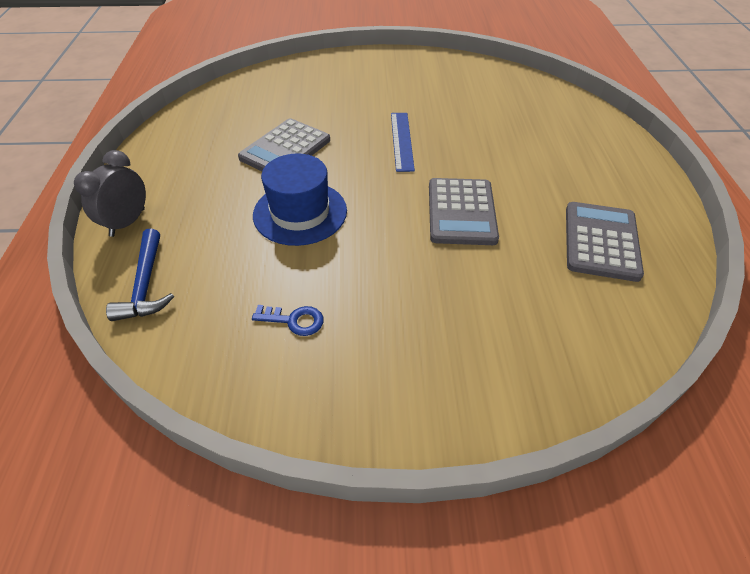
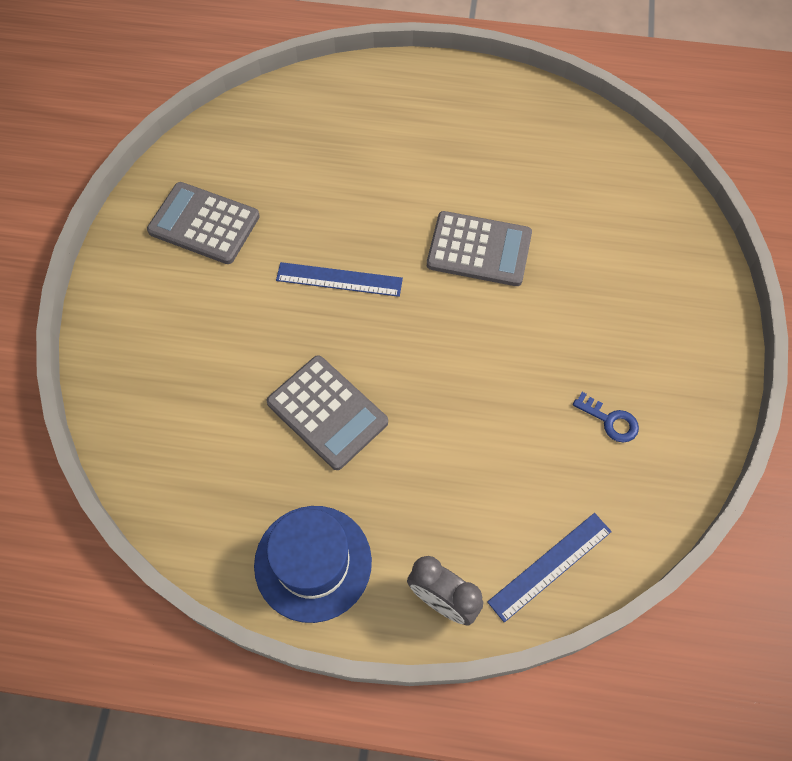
camera: 80 degrees left, 15 degrees up
(146, 285) = (550, 566): blue hammer -> blue ruler
(294, 320) = (610, 420): blue key -> blue key turned 105 degrees clockwise
(300, 212) = (455, 404): blue hat -> blue hat (313, 563)
(601, 241) = (537, 150): grey calculator -> grey calculator (204, 224)

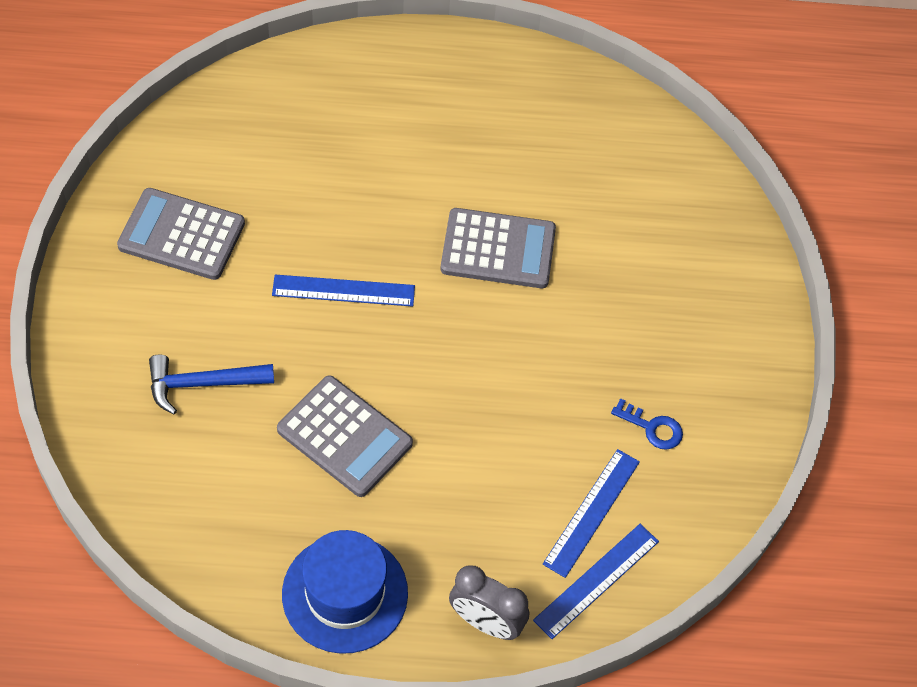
camera: 10 degrees left, 5 degrees down
(206, 357) = (202, 384): none -> blue hammer
(549, 498) = (591, 512): none -> blue ruler

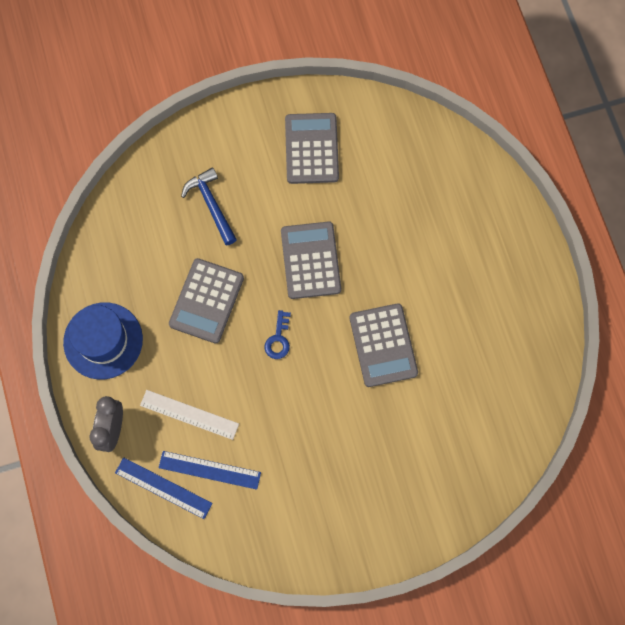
camera: 75 degrees right, 15 degrees up
(343, 291) = (310, 260): blue ruler -> grey calculator
(503, 513) = (189, 414): none -> white ruler
(652, 427) = (286, 490): blue key -> blue key (278, 339)

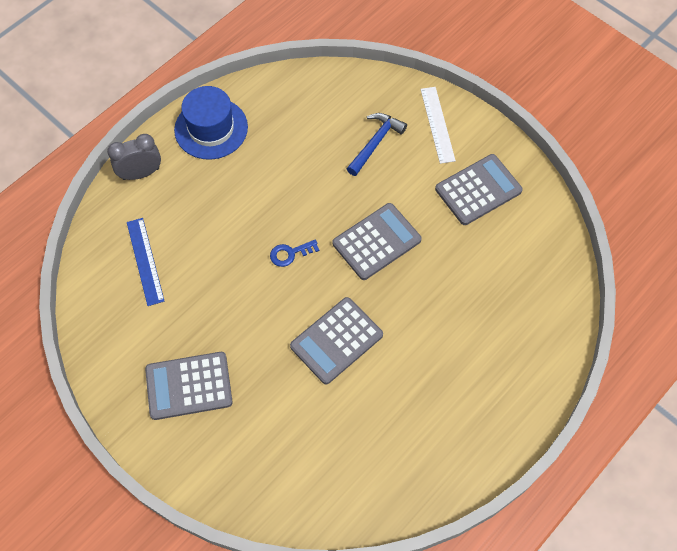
camera: 60 degrees right, 10 degrees down
(163, 488) = (111, 235): blue ruler -> none
(189, 414) = (184, 221): white ruler -> white ruler (437, 124)
(206, 301) = (290, 183): grey calculator -> grey calculator (189, 386)

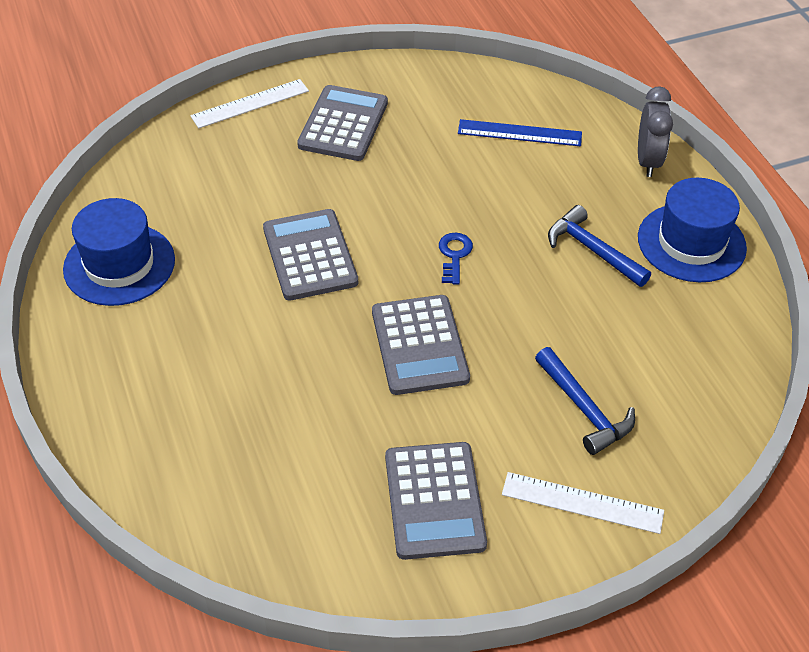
camera: 115 degrees right, 15 degrees down
(195, 470) = (250, 103): none -> white ruler
(245, 178) = (592, 250): none -> blue hammer
(412, 462) = (119, 264): none -> blue hat

